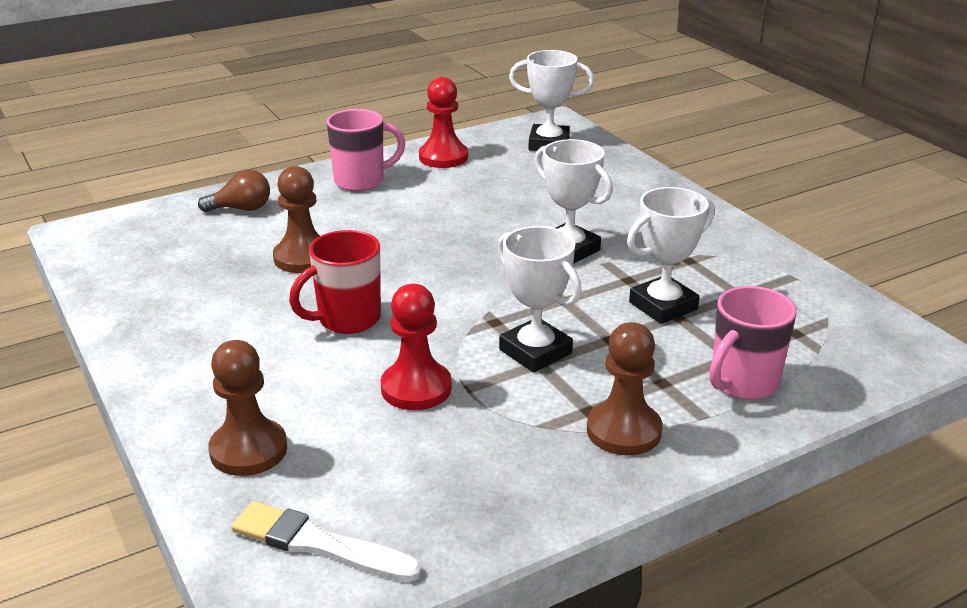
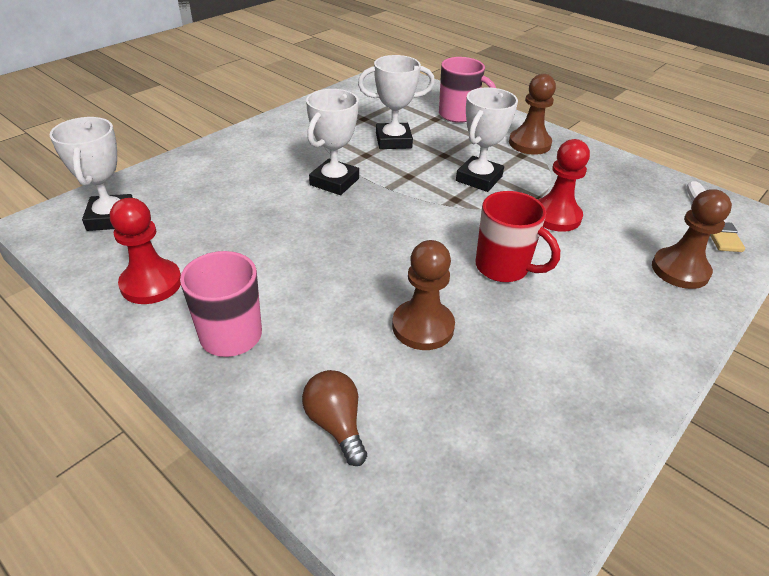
camera: 110 degrees left, 10 degrees up
(663, 306) = (393, 141): white trophy -> white trophy turned 45 degrees counterclockwise

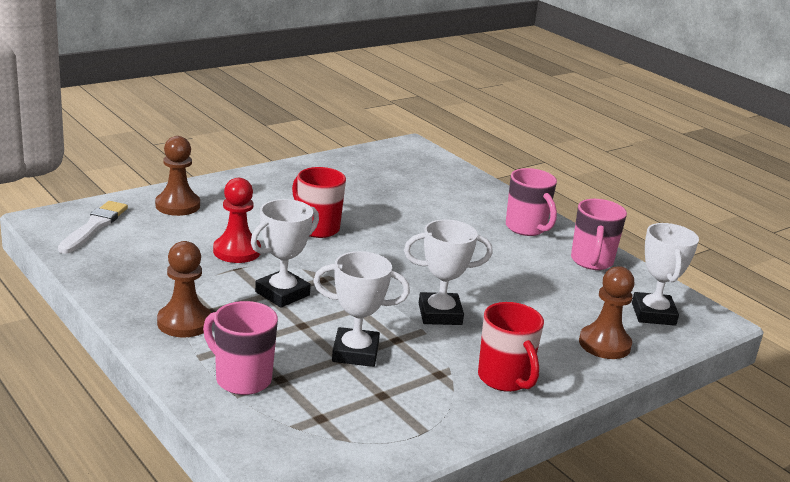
camera: 170 degrees left, 15 degrees down
(151, 283) = (591, 262): red pawn -> pink mug
(277, 138) = (505, 379): none -> red mug
(334, 182) = (440, 314): white trophy -> white trophy turned 45 degrees clockwise
(336, 424) = (461, 189): brown light bulb -> none
(423, 327) = (396, 211): brown pawn -> brown pawn (604, 344)

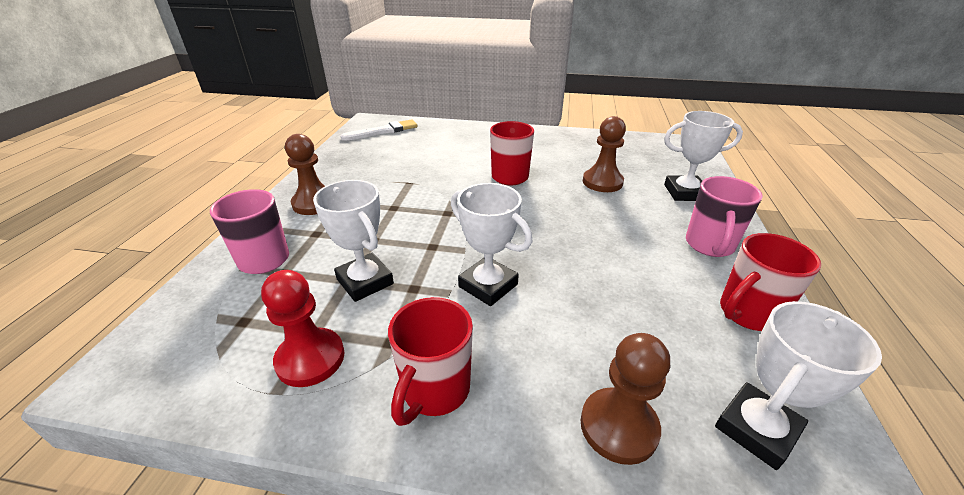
camera: 50 degrees right, 10 degrees up
(177, 205) = (448, 134): brown pawn -> brown pawn (602, 182)
(237, 251) = (429, 172): red pawn -> red pawn (310, 359)
(282, 293) = (403, 211): white trophy -> white trophy (685, 192)
(591, 262) = (747, 313): pink mug -> red mug

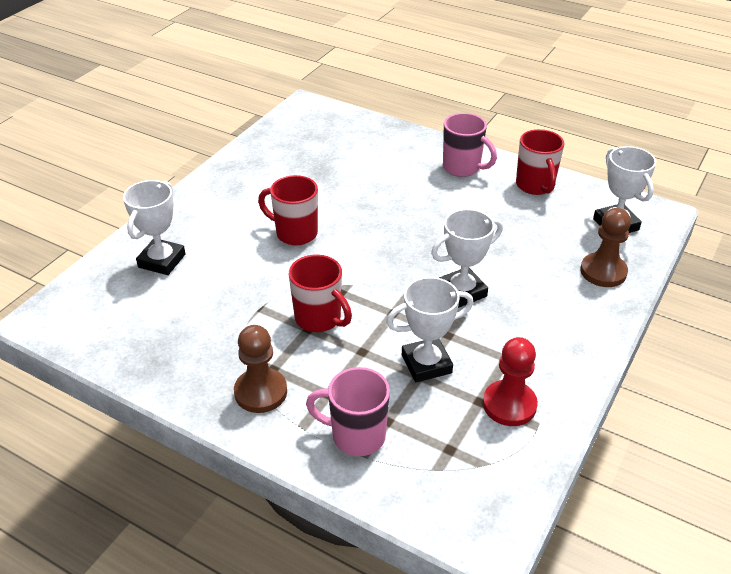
camera: 70 degrees left, 5 degrees up
(383, 131) = (93, 310): white brush -> none
(435, 391) = (558, 342): red mug -> red mug (319, 319)
(602, 182) = (343, 181): brown pawn -> none
(685, 192) = (387, 146): white trophy -> white trophy (162, 261)

